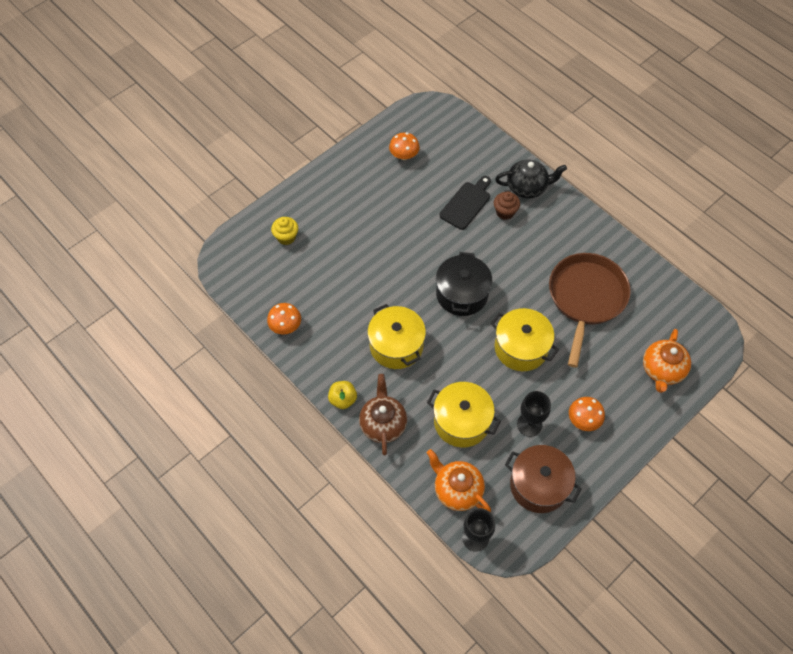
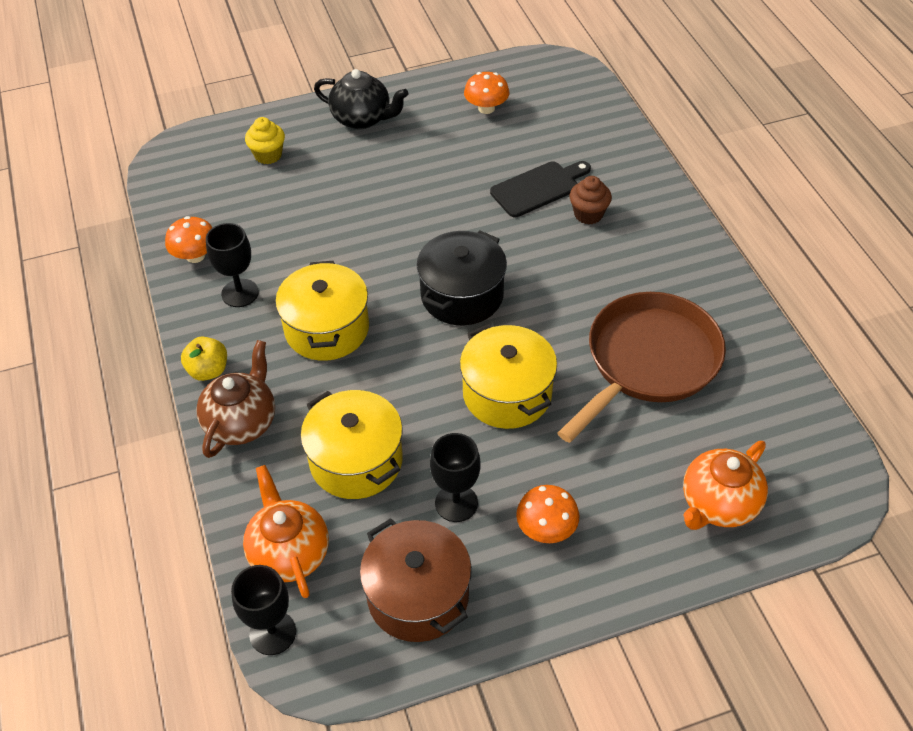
camera: 25 degrees right, 10 degrees down
(329, 341) = (240, 293): none -> black goblet
(527, 187) = (640, 194): black teapot -> black teapot (362, 118)

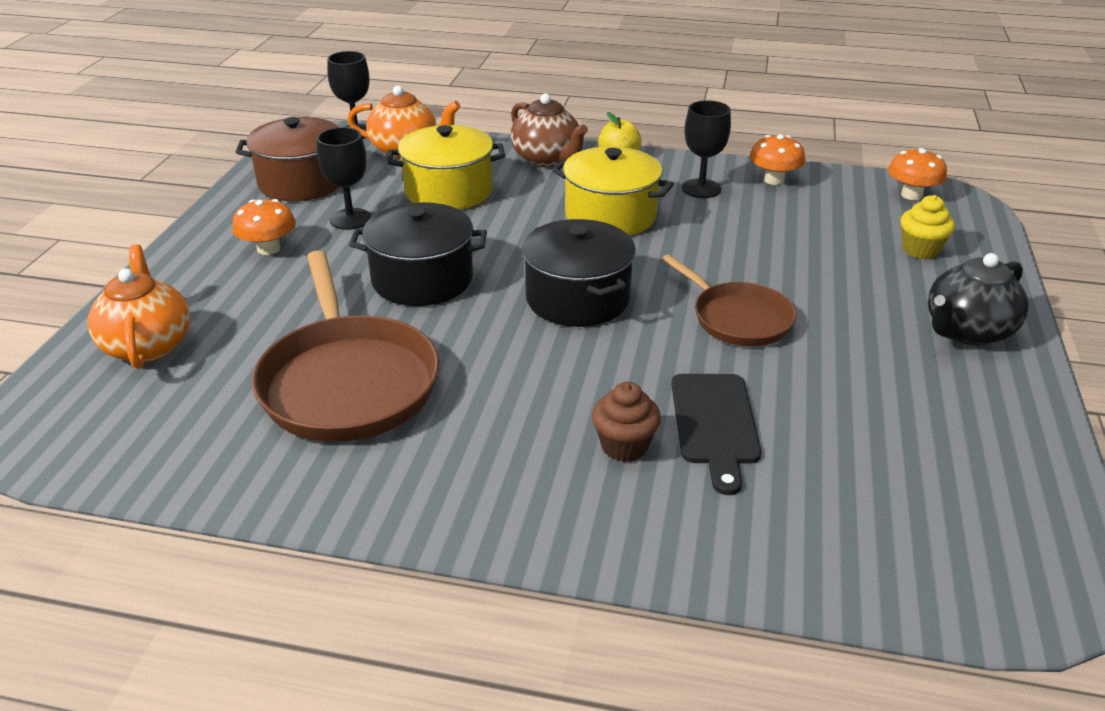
camera: 120 degrees right, 15 degrees down
(424, 212) = (737, 318): none -> brown pan
(486, 108) = (941, 448): orange mushroom -> orange mushroom (911, 195)
(507, 394) = (422, 279): yellow pot -> black pot

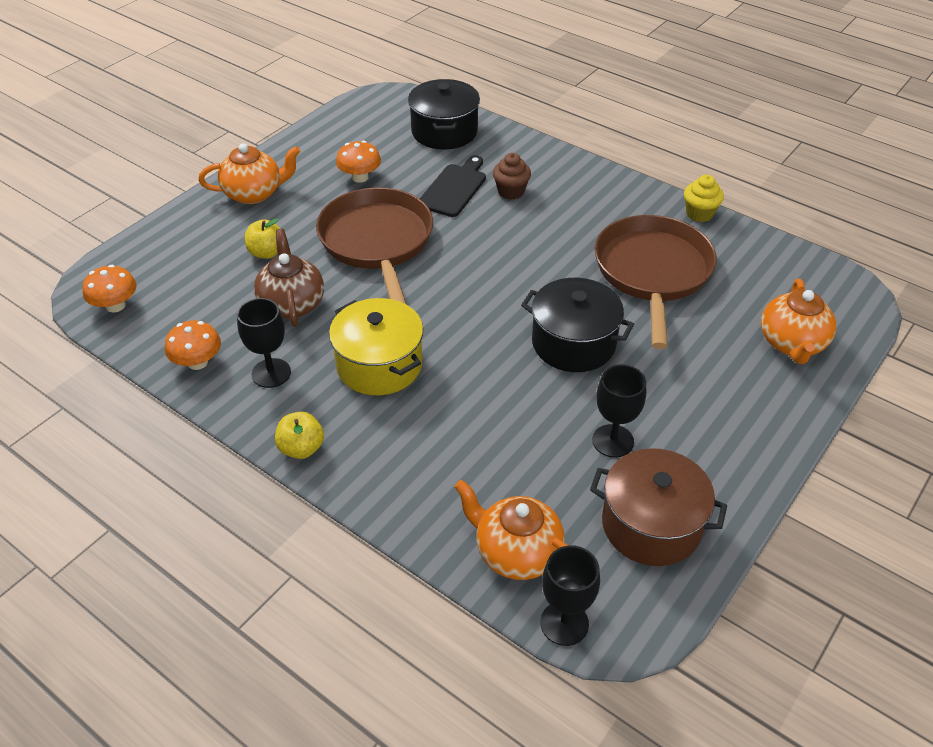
camera: 155 degrees left, 10 degrees up
(268, 249) = (696, 423): orange mushroom -> orange mushroom (360, 177)
(449, 191) = (503, 452): yellow pot -> none
(547, 159) = (373, 473): brown teapot -> brown teapot (292, 304)
(577, 298) = (469, 289): black pot -> black pot (444, 132)
(737, 318) = (377, 242): brown pan -> brown pan, size x1.66
(846, 272) = (267, 253): none -> yellow apple
(920, 250) = (192, 254): yellow cupcake -> yellow cupcake (699, 214)
(967, 331) = (254, 193): black teapot -> orange teapot

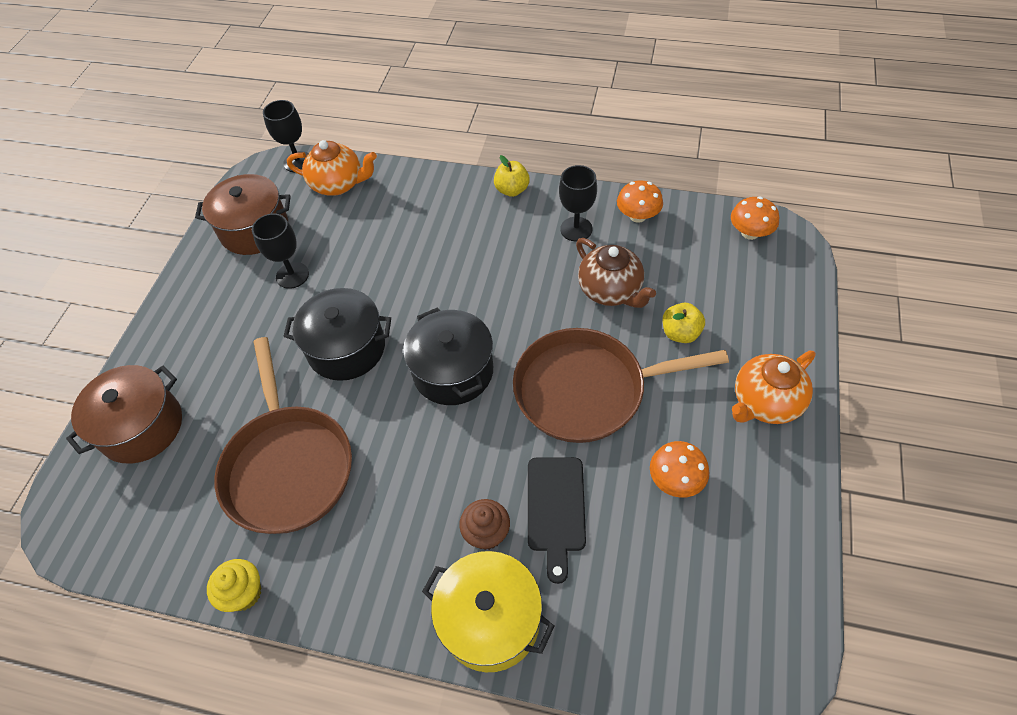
camera: 160 degrees right, 10 degrees up
(377, 242) = (587, 390): brown pan -> brown pan turned 120 degrees clockwise
(379, 365) = (499, 266): yellow pot -> yellow pot (490, 620)
(444, 132) = (634, 625): black pot -> black pot (453, 371)
(792, 344) = (142, 427): orange teapot -> brown pot

